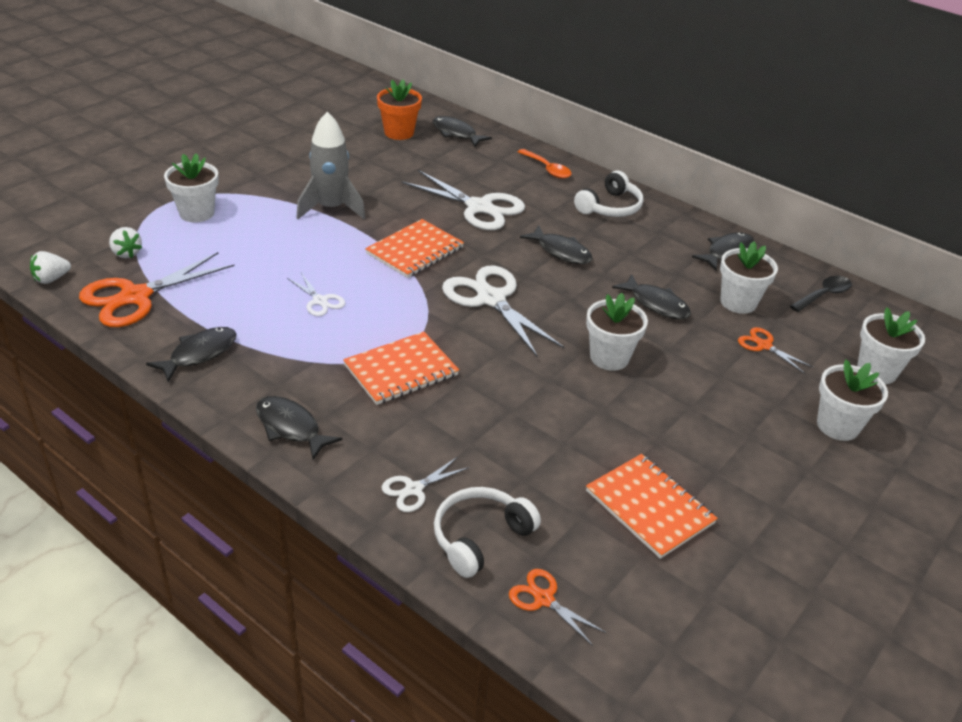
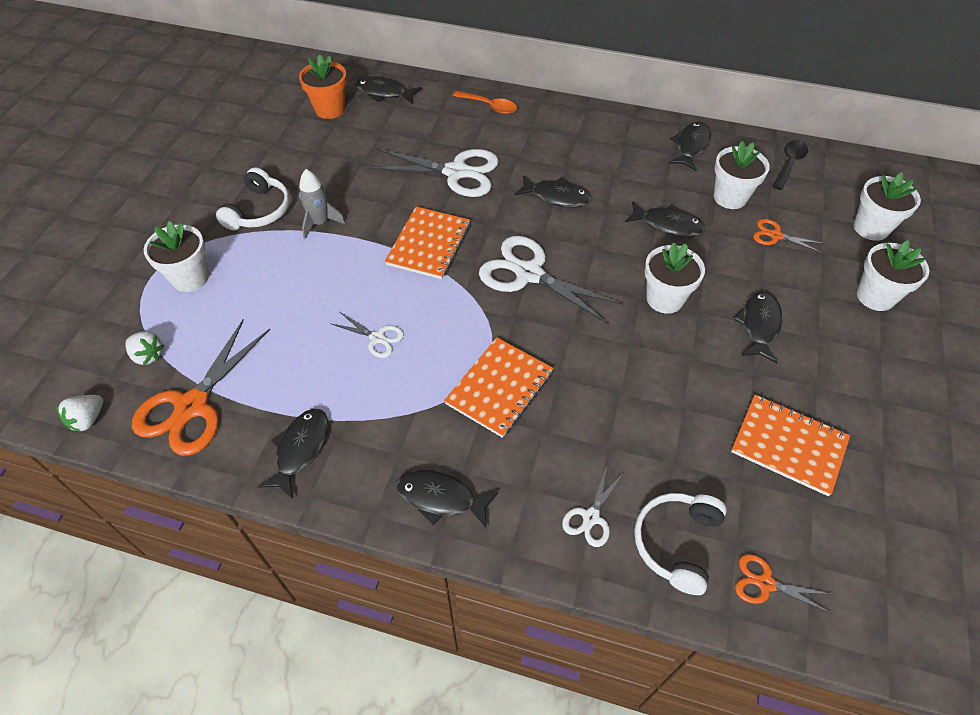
camera: 20 degrees left, 15 degrees up
(331, 208) = (320, 223): grey rocket -> grey rocket, size x0.64
(610, 207) = (568, 131): white headphones -> white headphones (259, 210)
(691, 408) = (759, 325): none -> black fish

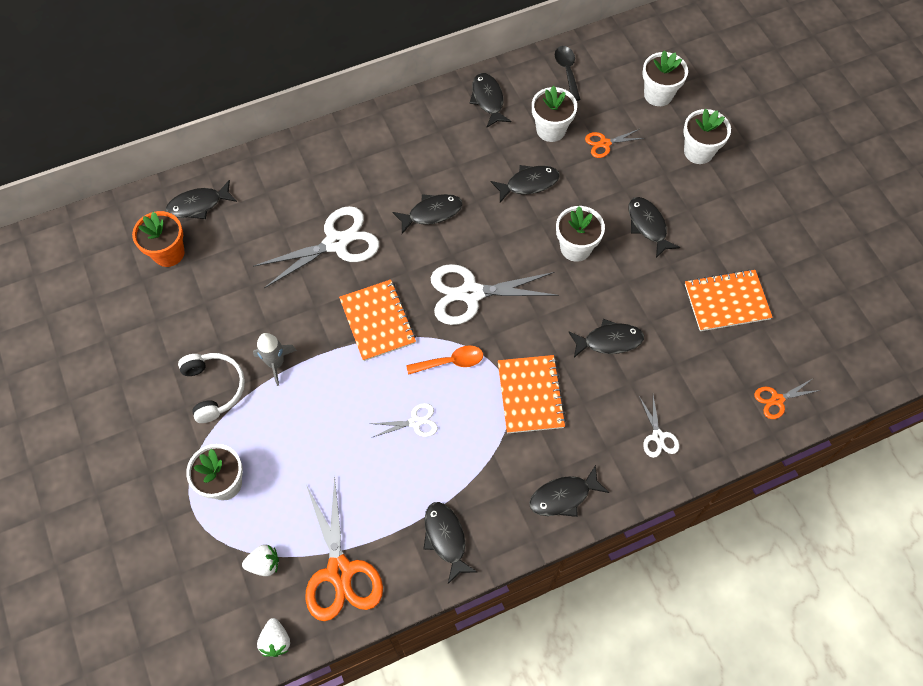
camera: 40 degrees left, 10 degrees up
(490, 106) = (302, 161): orange spoon -> orange spoon (451, 362)
(623, 395) = (609, 341): none -> black fish
(676, 543) = (715, 413): white headphones -> none

